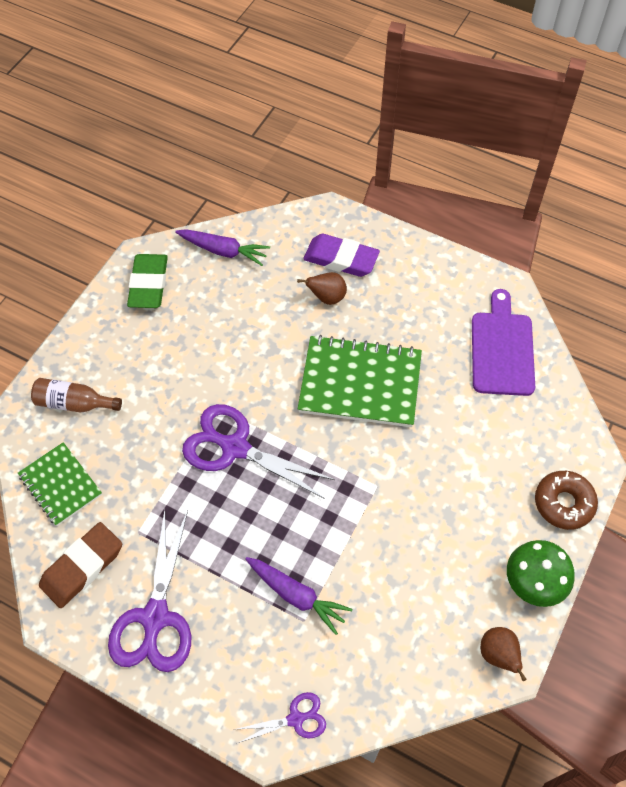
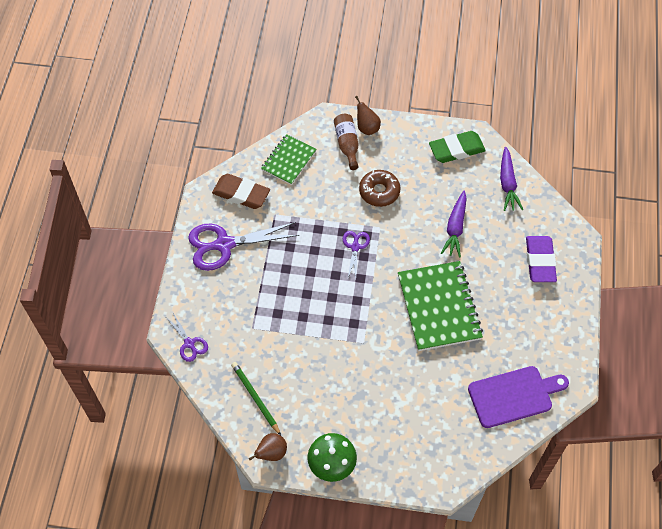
camera: 70 degrees right, 0 degrees up
(235, 447) = (355, 247): purple scissors -> purple scissors, size x0.51
(296, 595) = (267, 318): purple carrot -> purple carrot (455, 228)
(327, 297) = (501, 263): brown pear -> brown pear (367, 128)
(412, 651) = (255, 398): none -> green pencil
(563, 503) = (401, 471): brown donut -> brown donut (379, 191)

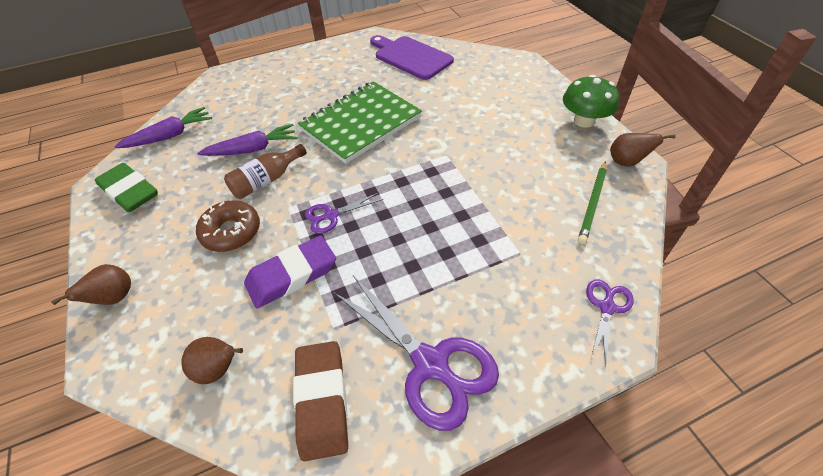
camera: 120 degrees left, 10 degrees down
(288, 160) = (219, 369): green notebook -> brown pear
(347, 144) = (156, 307): brown bottle -> brown bottle (266, 180)
(540, 261) = (261, 86): purple eraser -> purple eraser (292, 275)

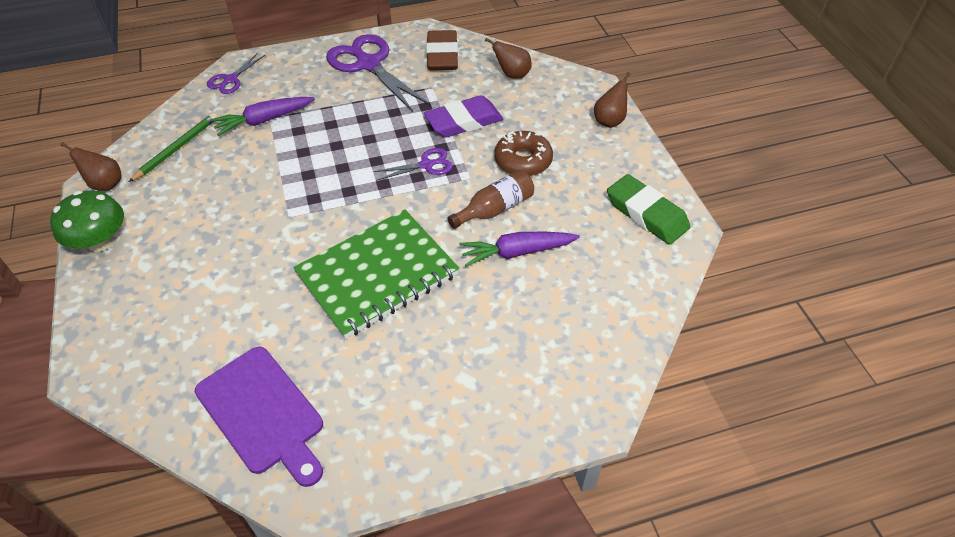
camera: 175 degrees left, 0 degrees up
(170, 136) = (633, 288): purple carrot -> purple carrot (264, 120)

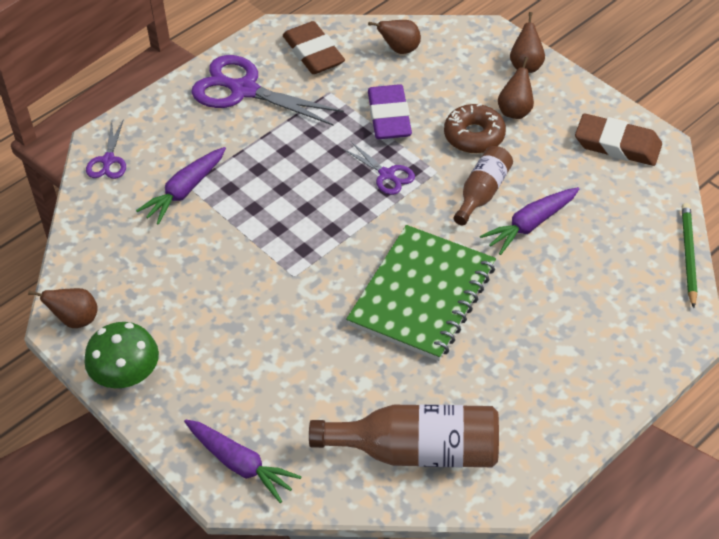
camera: 25 degrees left, 0 degrees up
(115, 354) = (240, 464): none -> purple carrot
(176, 148) = (117, 255): green pencil -> green pencil (688, 255)
(263, 413) = (417, 451): purple cutting board -> brown bottle
(426, 165) = (386, 175): purple scissors -> purple scissors turned 90 degrees clockwise
(464, 121) = (389, 117): purple eraser -> purple eraser turned 45 degrees counterclockwise
(573, 153) = (515, 111): none -> brown pear
(646, 214) = (617, 145): green eraser -> brown eraser

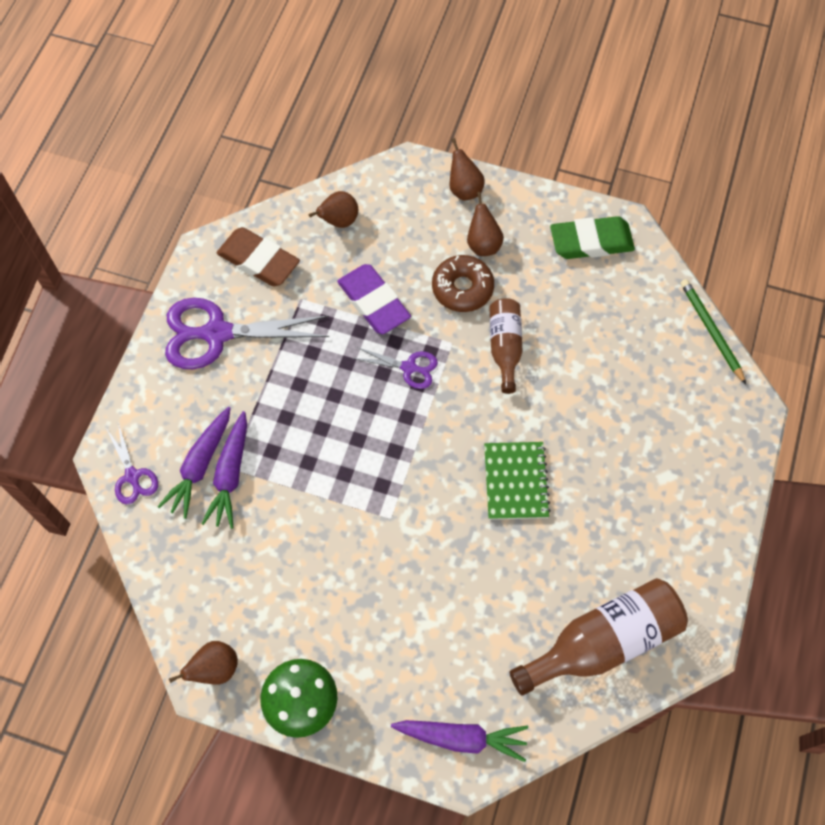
camera: 30 degrees left, 15 degrees up
(422, 295) = (516, 481): green notebook -> green notebook, size x0.60
(530, 225) = (565, 362): purple carrot -> purple carrot (200, 465)
(617, 145) = (591, 242): brown eraser -> green eraser

